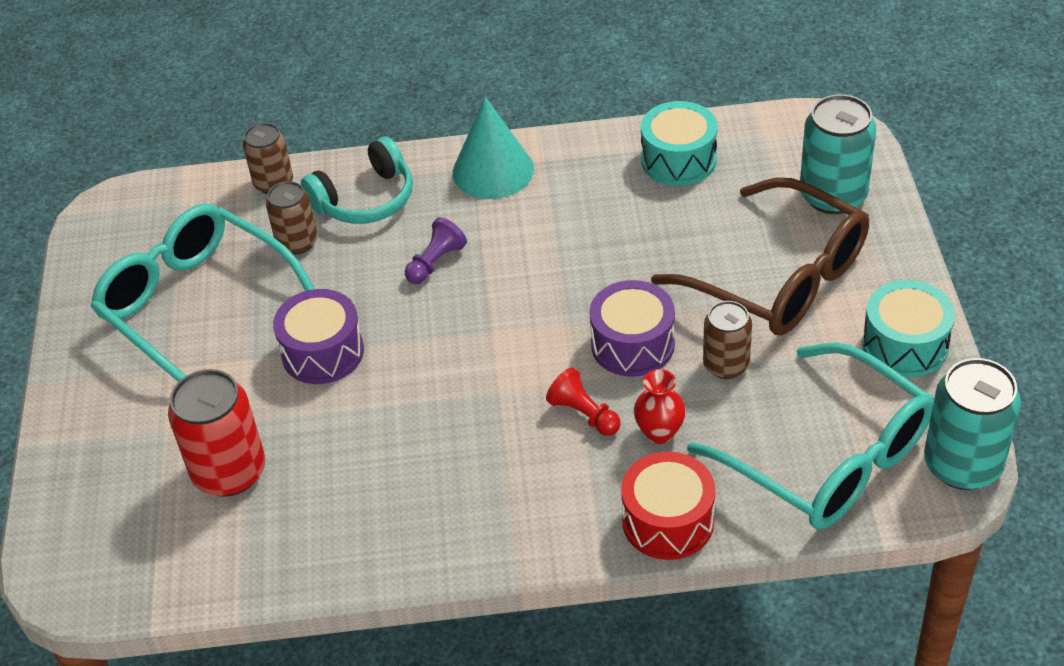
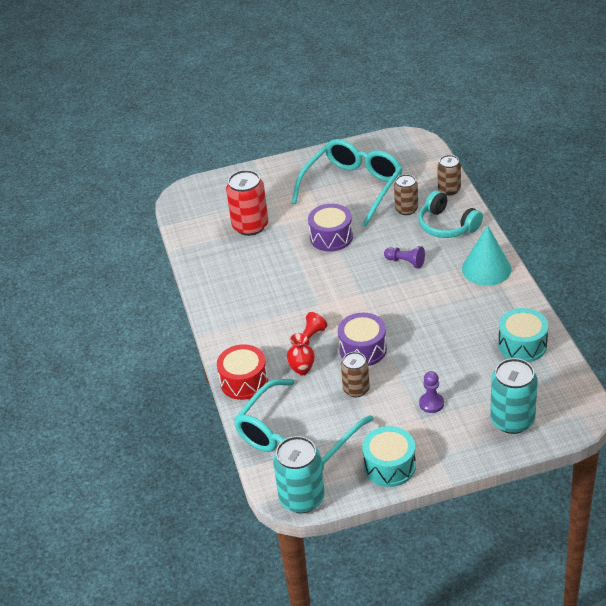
camera: 80 degrees right, 5 degrees down
(779, 278) = (431, 403): brown glasses -> purple pawn

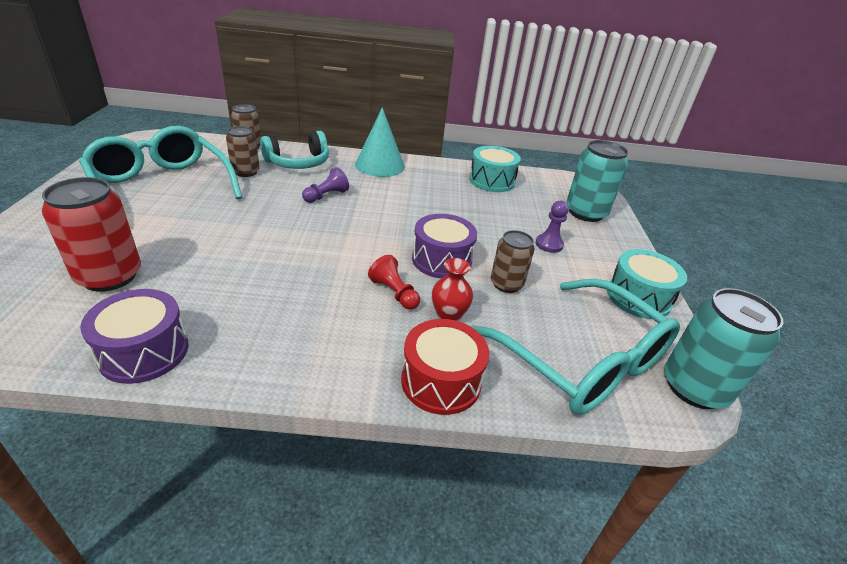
camera: 80 degrees left, 5 degrees down
(331, 237) = (226, 223): purple drum -> purple drum (144, 352)

